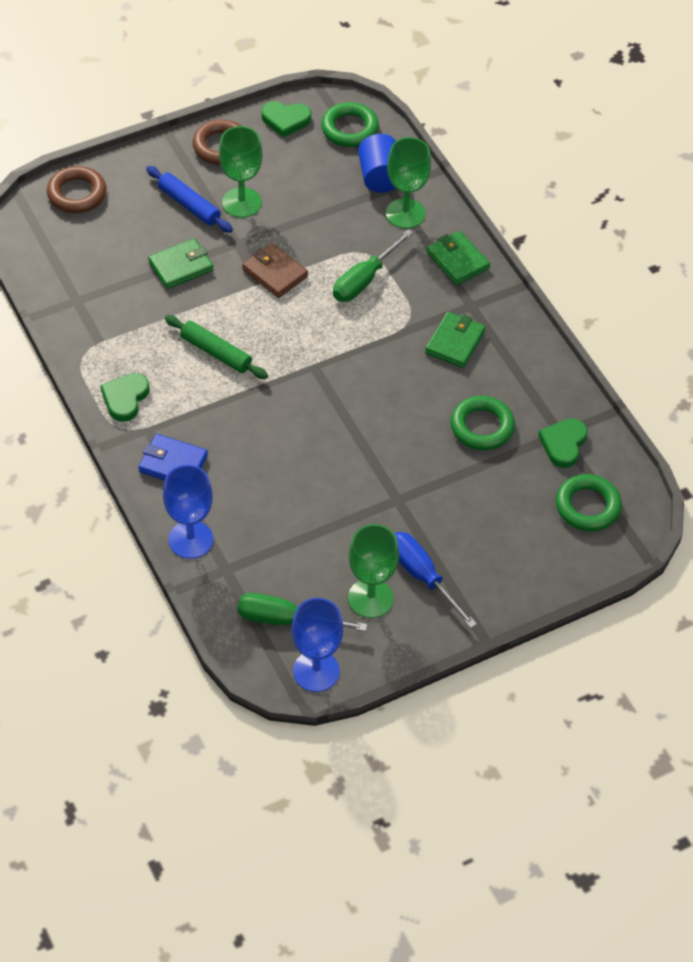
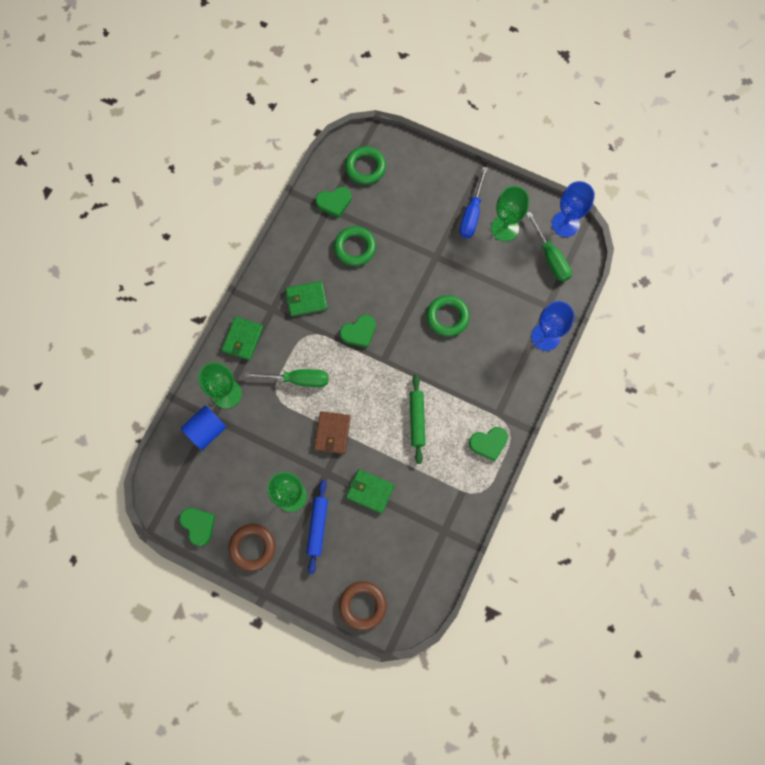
camera: 125 degrees left, 20 degrees up
(173, 463) = (508, 383): blue wallet -> none
(349, 129) = (177, 479): green ring -> green ring (447, 317)
(369, 365) = (359, 332): none -> green heart

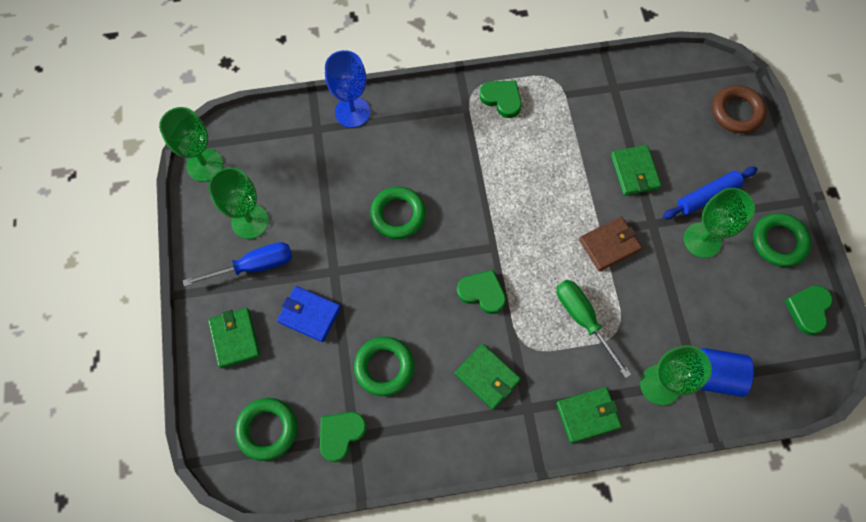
camera: 125 degrees left, 5 degrees down
(252, 547) = (779, 242): brown ring -> green ring
(334, 202) = (341, 434): green heart -> green heart turned 90 degrees counterclockwise
(417, 227) = (309, 314): none -> blue wallet
(417, 420) = (530, 175): green rolling pin -> none
(432, 179) = (235, 338): none -> green wallet
(550, 257) = (256, 157): green screwdriver -> none
(565, 224) = (205, 165): blue goblet -> green goblet

